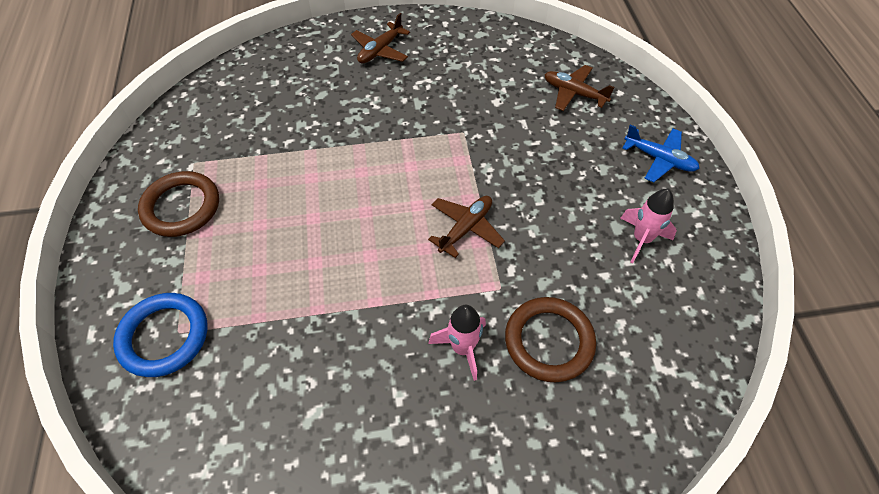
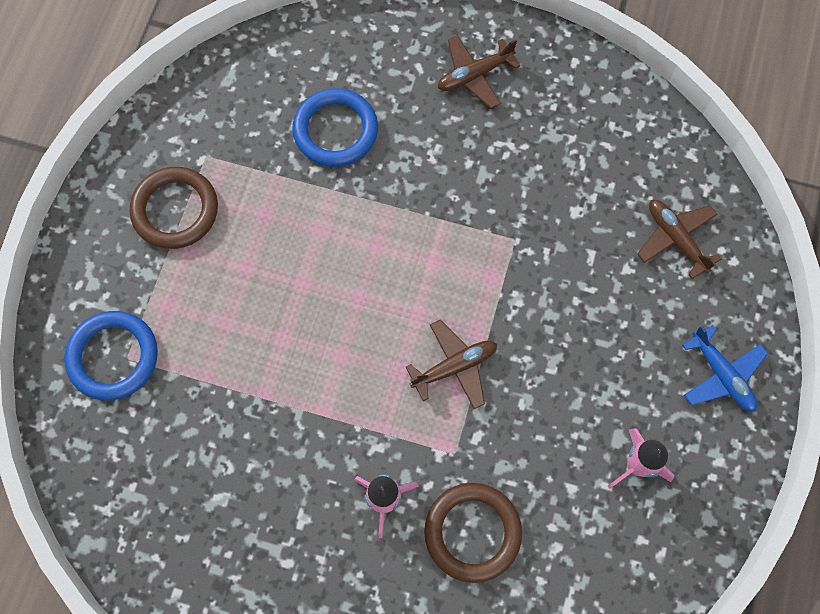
camera: 25 degrees right, 15 degrees up
(293, 113) = (335, 130): none -> blue ring

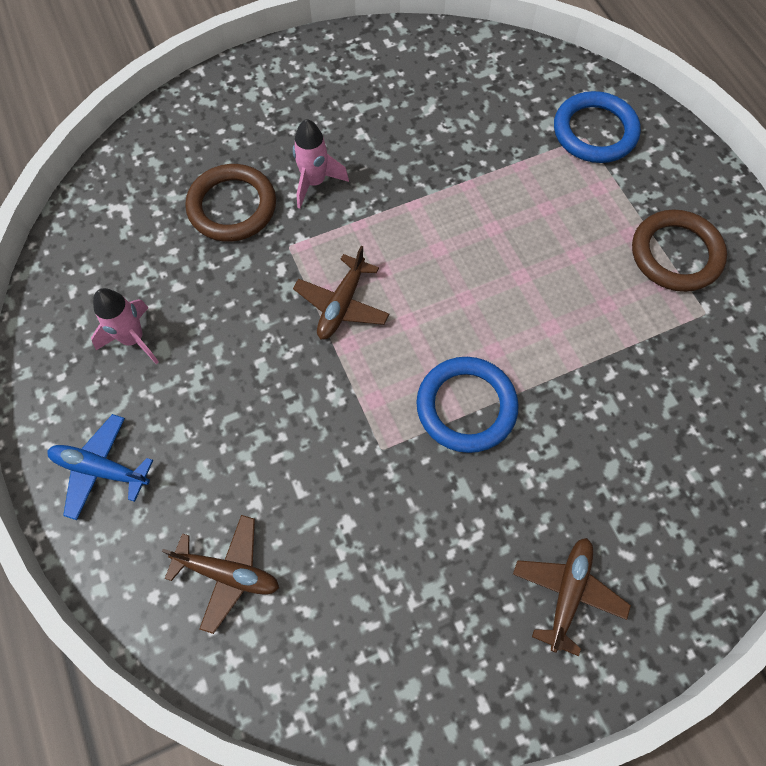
camera: 140 degrees right, 5 degrees down
(335, 130) = (631, 423): blue ring -> blue ring (466, 407)

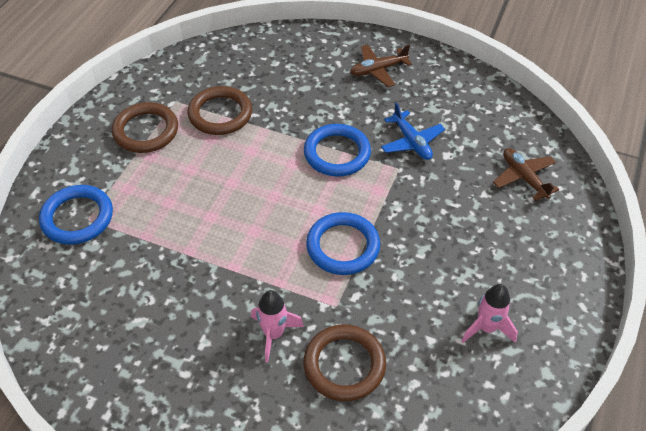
camera: 135 degrees left, 15 degrees down
(101, 469) = (559, 270): blue plane -> blue plane (411, 142)
(342, 304) = (343, 246): brown plane -> blue ring
(642, 341) = (220, 114): none -> brown ring

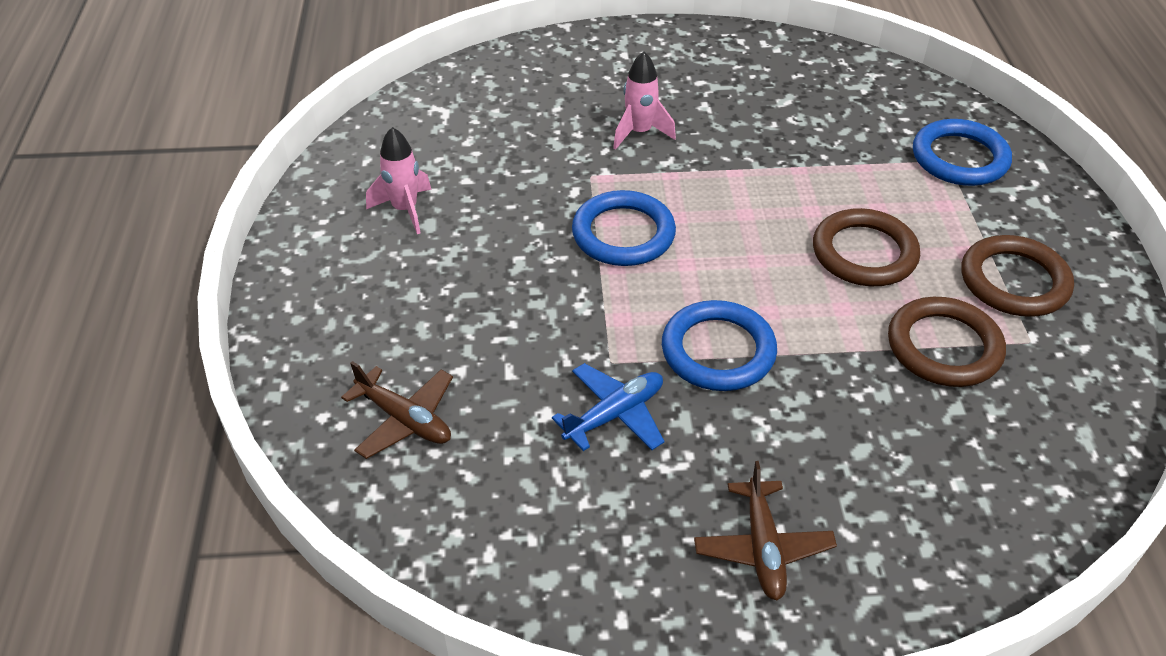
camera: 155 degrees right, 5 degrees down
(344, 365) = (549, 133): brown ring -> brown ring (864, 253)
(378, 70) = (762, 547): brown plane -> brown plane turned 135 degrees clockwise
(411, 142) = (614, 415): blue plane -> blue plane turned 105 degrees clockwise

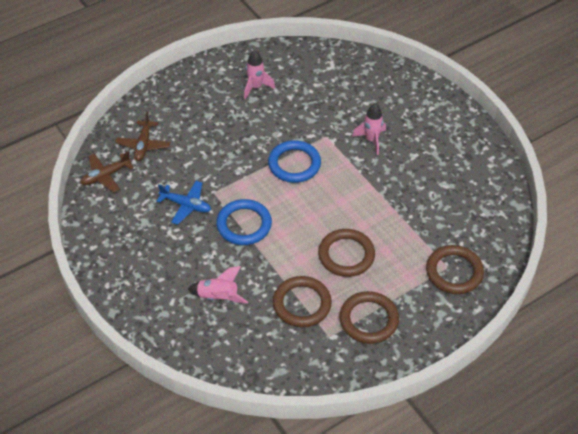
camera: 60 degrees right, 5 degrees up
(762, 547) = (149, 276): brown plane -> brown plane (105, 176)
(873, 455) = (218, 297): none -> pink rocket
(959, 158) = (454, 272): blue ring -> brown ring

